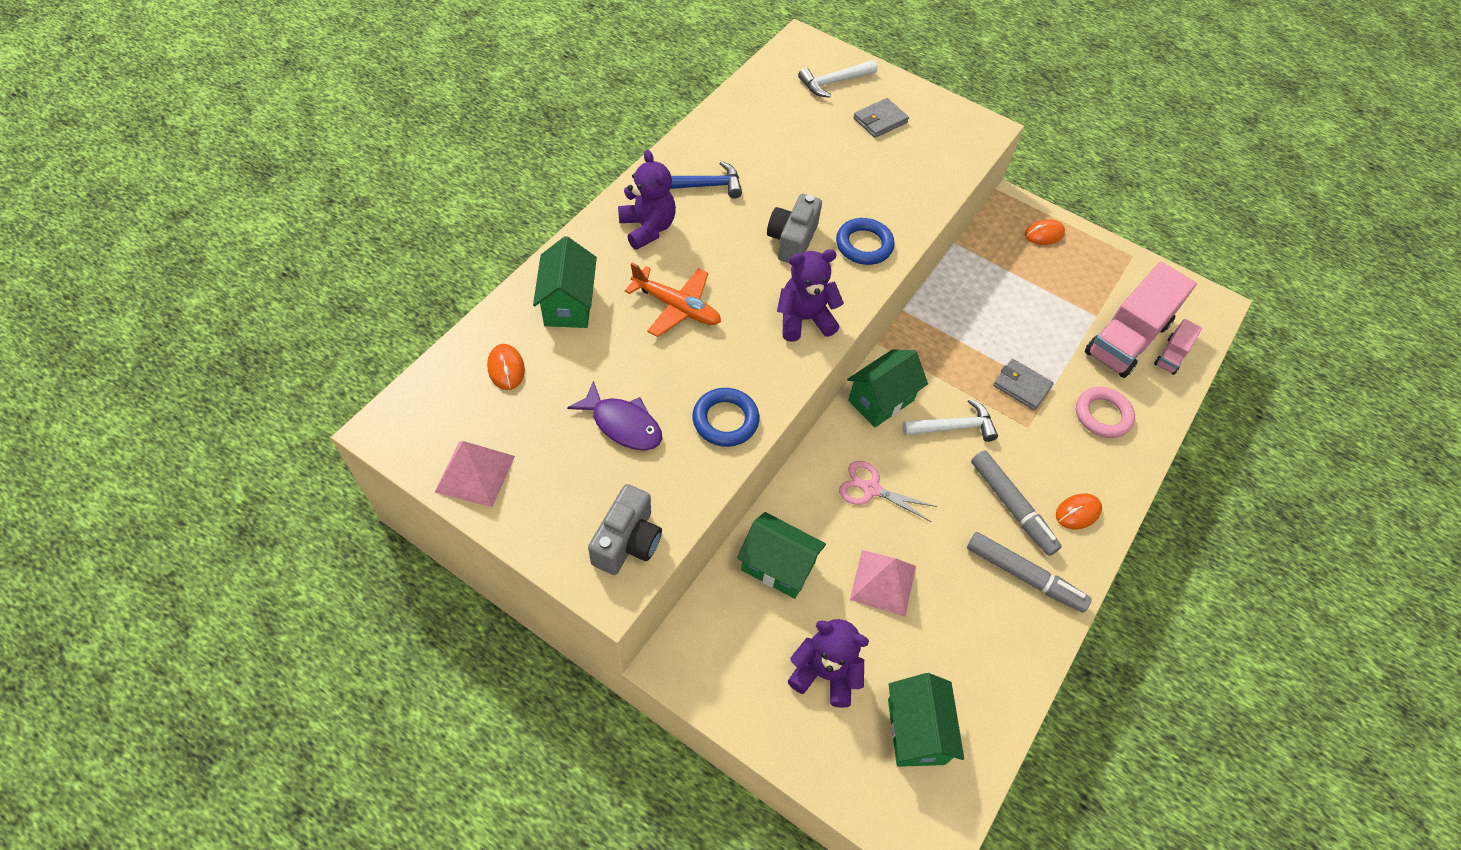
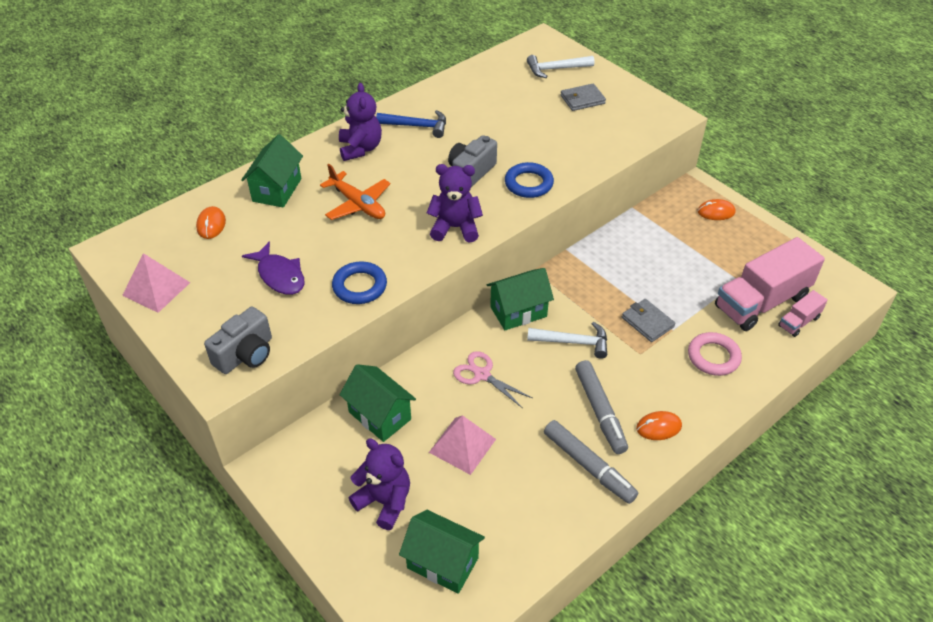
camera: 20 degrees right, 10 degrees down
(916, 731) = (442, 563): green house -> green house turned 75 degrees counterclockwise

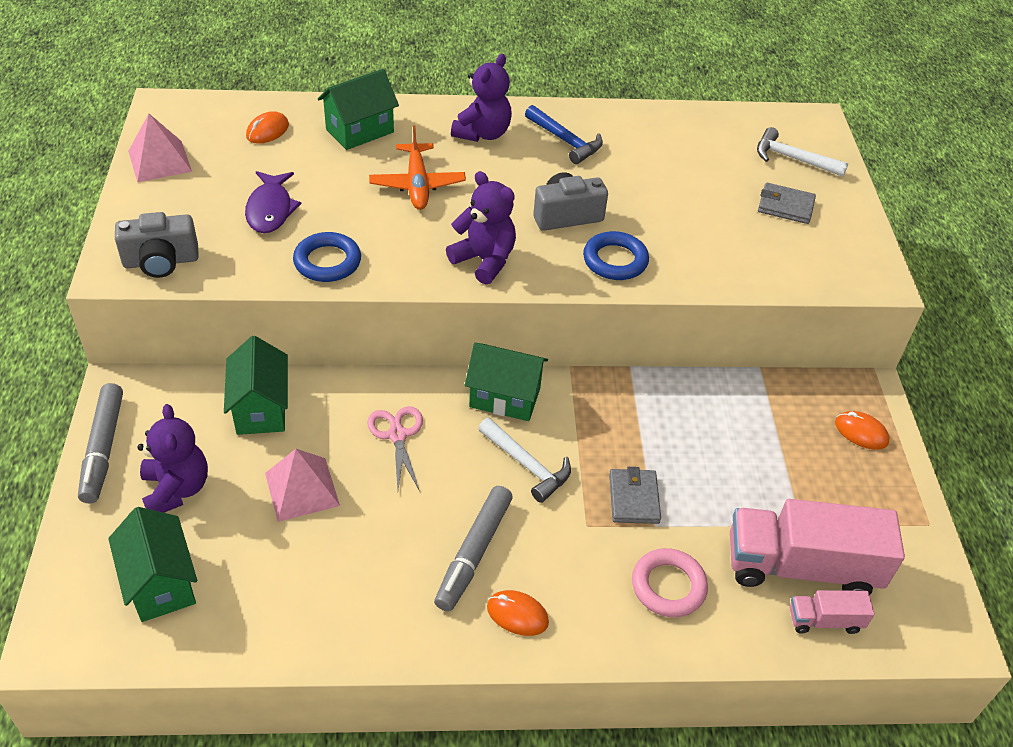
camera: 35 degrees right, 0 degrees up
(588, 466) = (398, 599): grey marker -> grey marker (103, 449)

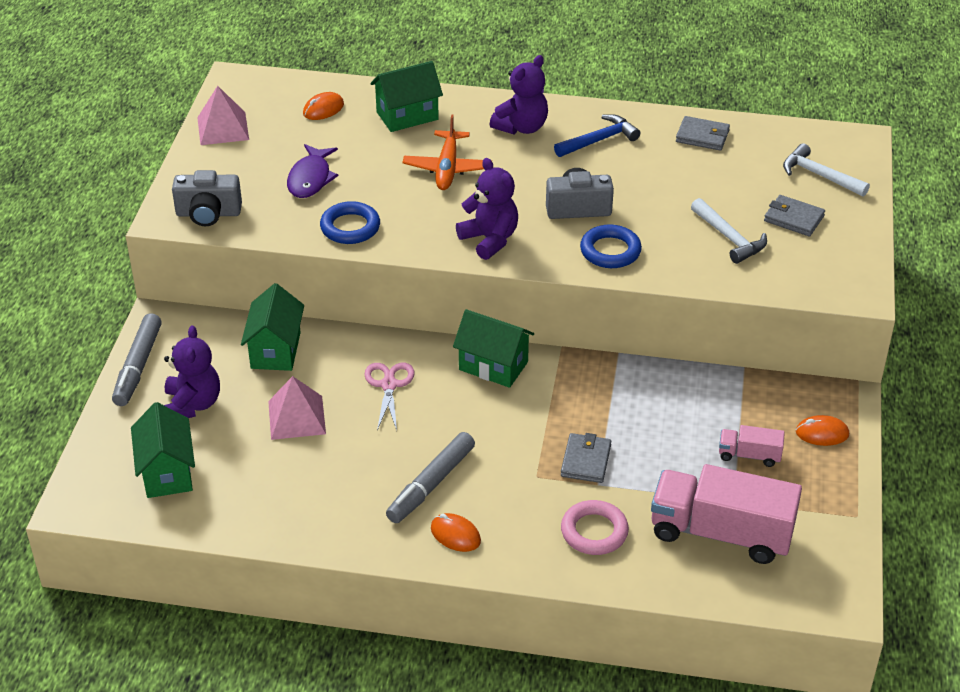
camera: 15 degrees right, 5 degrees down
(526, 465) = (497, 422): white hammer -> white hammer (729, 238)
(565, 141) = (599, 140): blue hammer -> blue hammer turned 90 degrees counterclockwise
(666, 128) = (702, 136): none -> grey wallet
(824, 620) = (726, 576): pink truck -> pink truck (749, 455)
(861, 432) = (822, 433): orange mouse -> orange mouse turned 45 degrees counterclockwise

